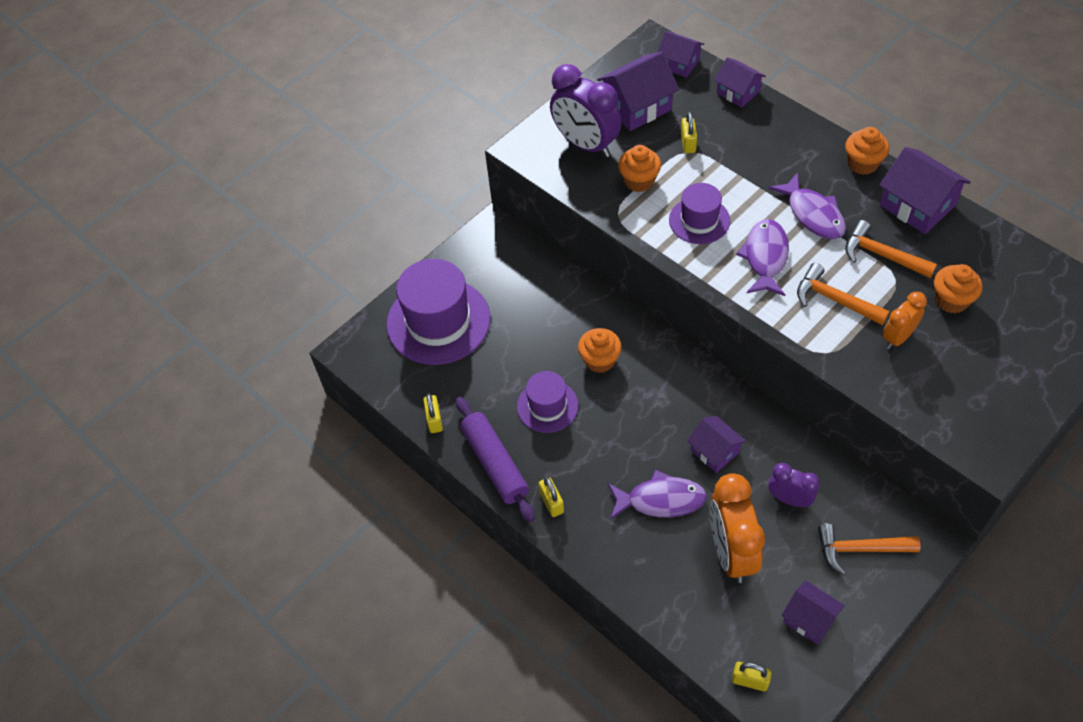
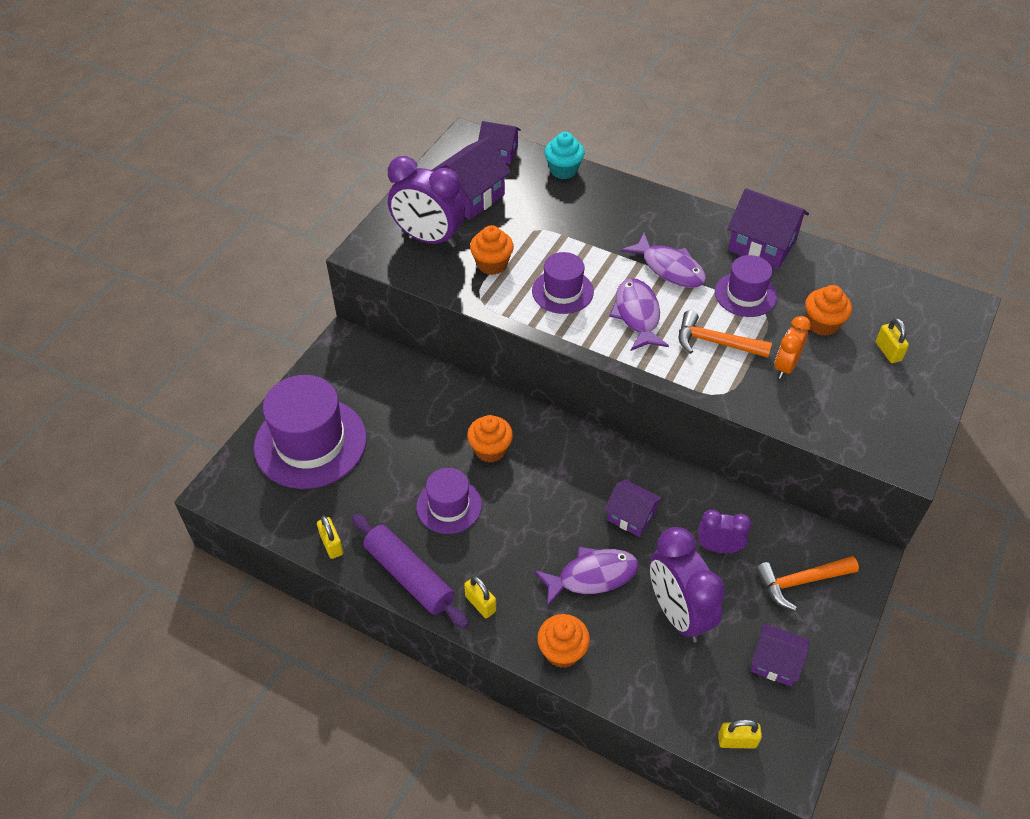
camera: 20 degrees left, 5 degrees down
(688, 143) = (530, 222): yellow padlock -> yellow padlock (888, 351)
(731, 552) = (678, 613): orange clock -> purple clock
(738, 92) = (563, 170): purple house -> turquoise cupcake
(862, 163) = (700, 216): orange cupcake -> orange cupcake (562, 651)
(882, 255) = (745, 294): orange hammer -> purple hat

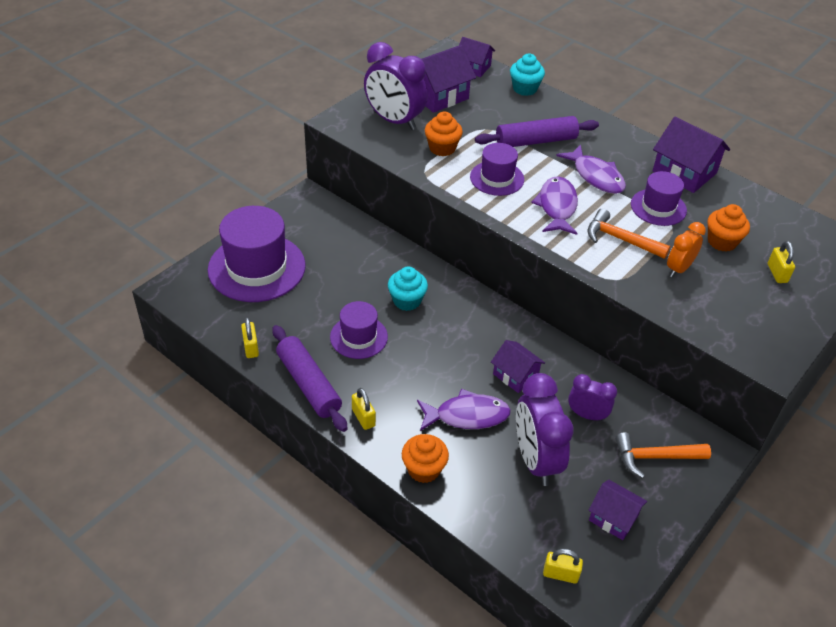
camera: 10 degrees right, 5 degrees down
(490, 450) = (407, 301): orange cupcake -> turquoise cupcake
(593, 236) = (536, 141): none -> purple rolling pin

